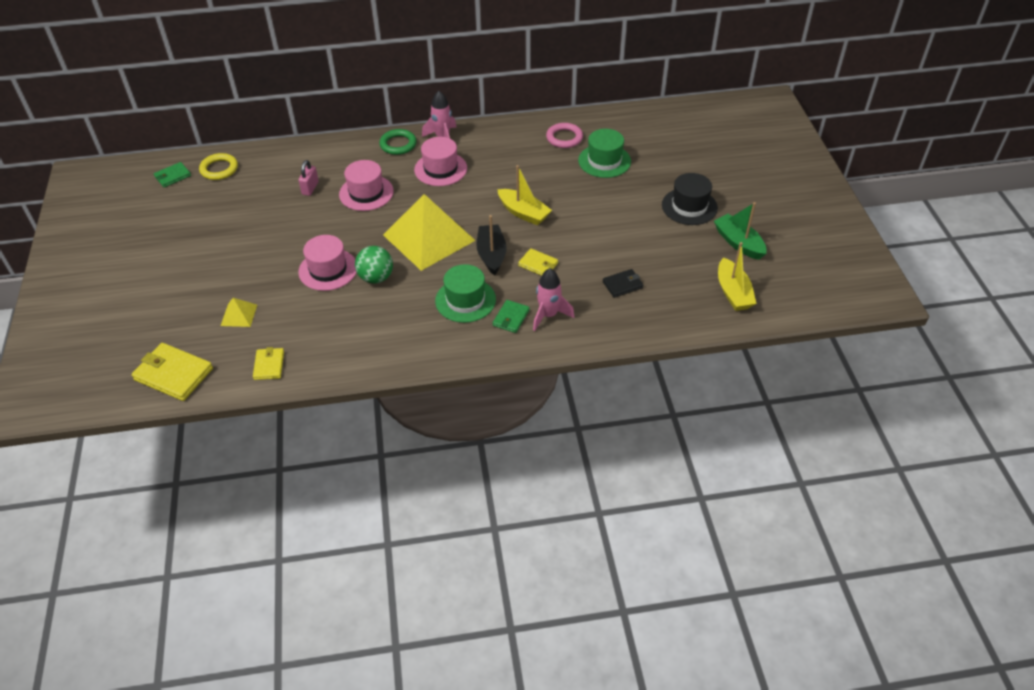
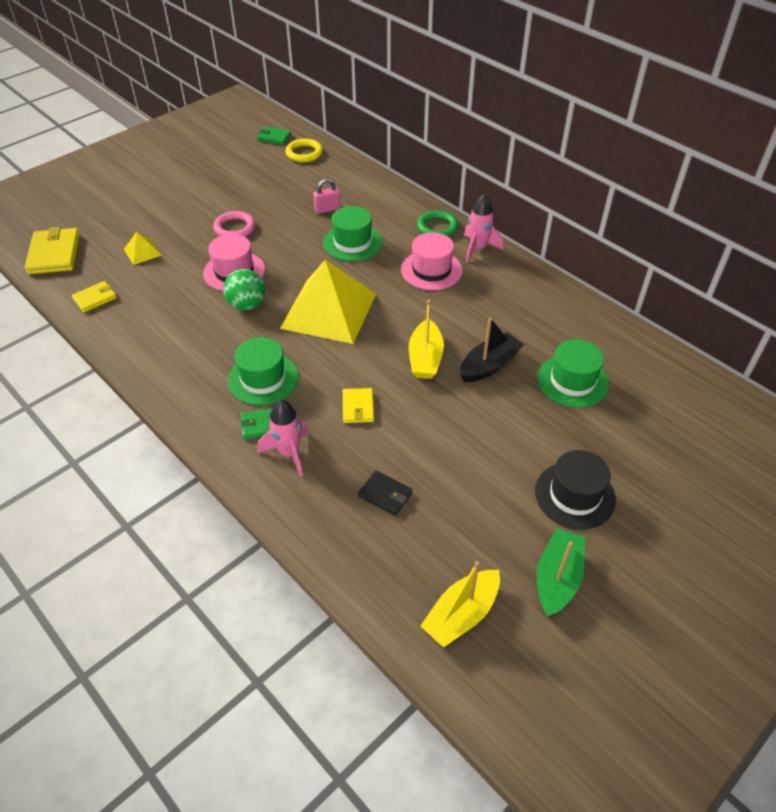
camera: 55 degrees right, 0 degrees up
(366, 193) = (352, 242): pink hat -> green hat
(491, 254) = (342, 365): black boat -> black boat (489, 365)
(564, 138) = (574, 331): pink ring -> pink ring (234, 228)

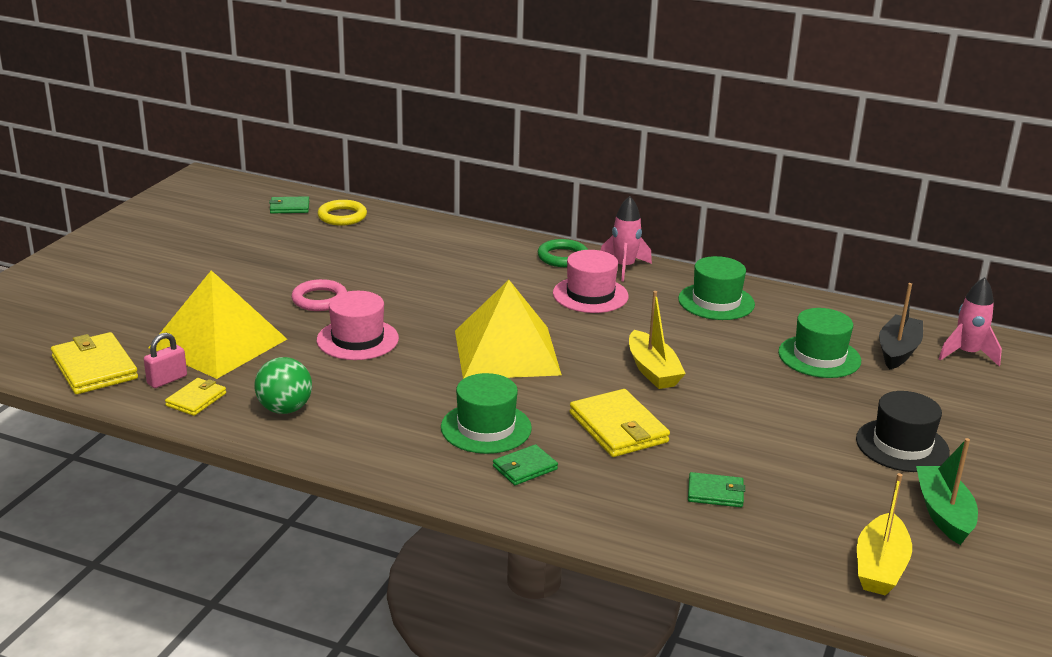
camera: 25 degrees left, 20 degrees down
(142, 252) = (218, 343): yellow pyramid -> yellow pyramid, size x2.38
(247, 305) = (403, 366): green ball -> green ball (285, 409)
(289, 453) = (578, 485): pink rocket -> pink rocket (967, 354)
(327, 209) = (419, 263): pink padlock -> pink padlock (167, 380)
(352, 242) = (477, 287): green hat -> green hat (716, 302)
(358, 407) = (618, 428): yellow wallet -> yellow wallet, size x1.75
(385, 494) = (715, 493): black wallet -> green wallet
(489, 365) = (725, 362): black boat -> black boat (898, 351)

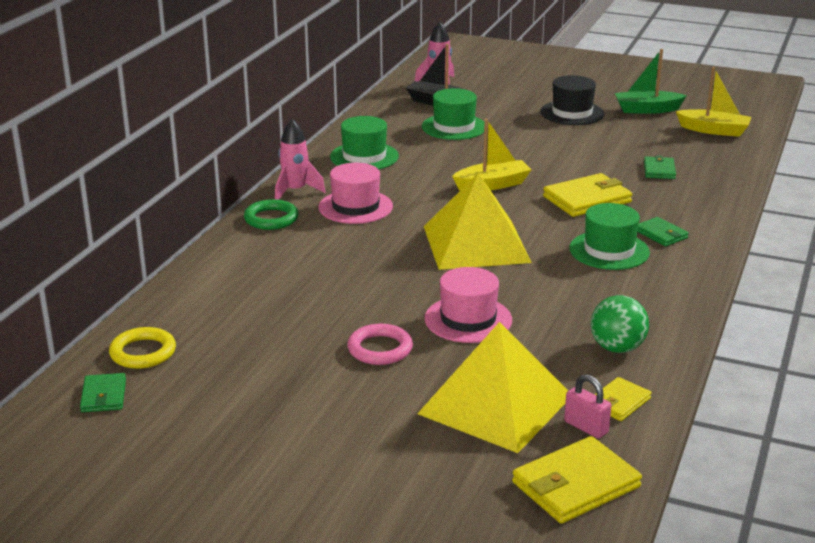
camera: 90 degrees left, 0 degrees up
(196, 399) = (619, 402): yellow wallet -> yellow wallet turned 75 degrees counterclockwise

